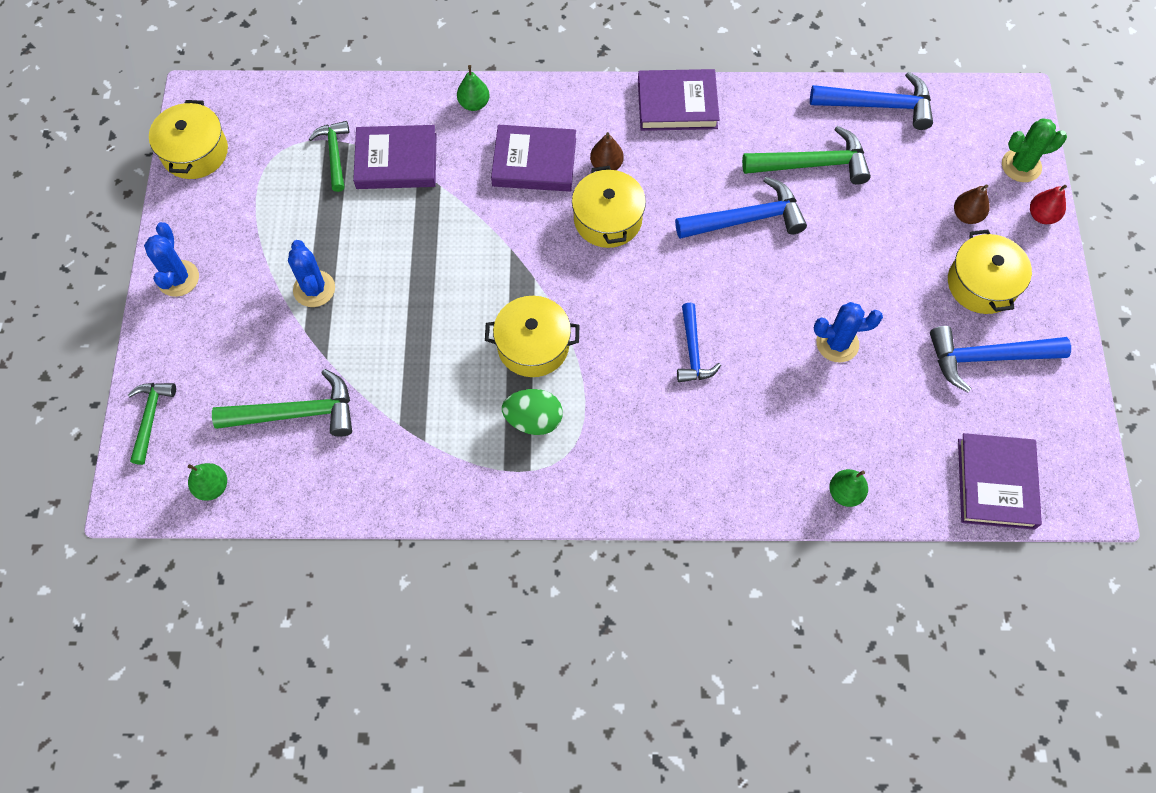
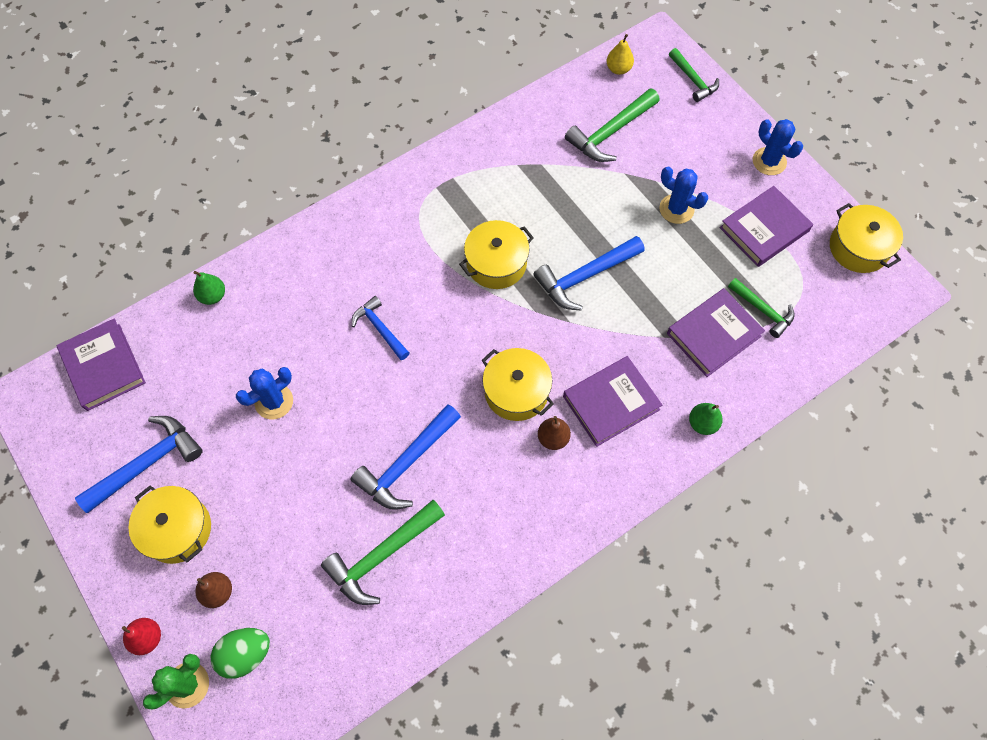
camera: 145 degrees right, 0 degrees up
(212, 487) = (618, 69): green pear -> yellow pear
(533, 420) = (457, 217): green egg -> green egg (245, 654)
(677, 104) = (538, 539): purple book -> purple book (764, 229)
(878, 105) = (356, 665): blue hammer -> blue hammer (585, 276)

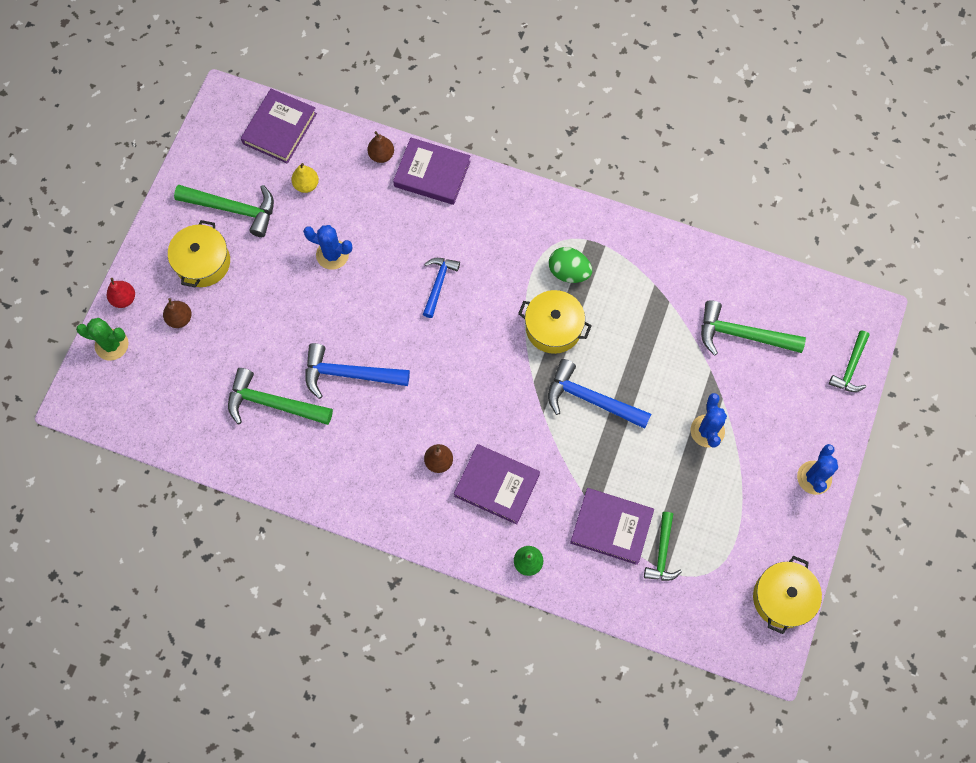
camera: 55 degrees right, 5 degrees up
(147, 463) = (233, 209): blue hammer -> green hammer
(213, 296) = (381, 155): green pear -> brown pear
(245, 654) = (152, 365): green egg -> green egg (569, 272)
(516, 391) = (457, 412): yellow pot -> none
(618, 69) = (812, 301): yellow pear -> yellow pear (306, 185)
(764, 229) = (741, 511): purple book -> purple book (432, 174)

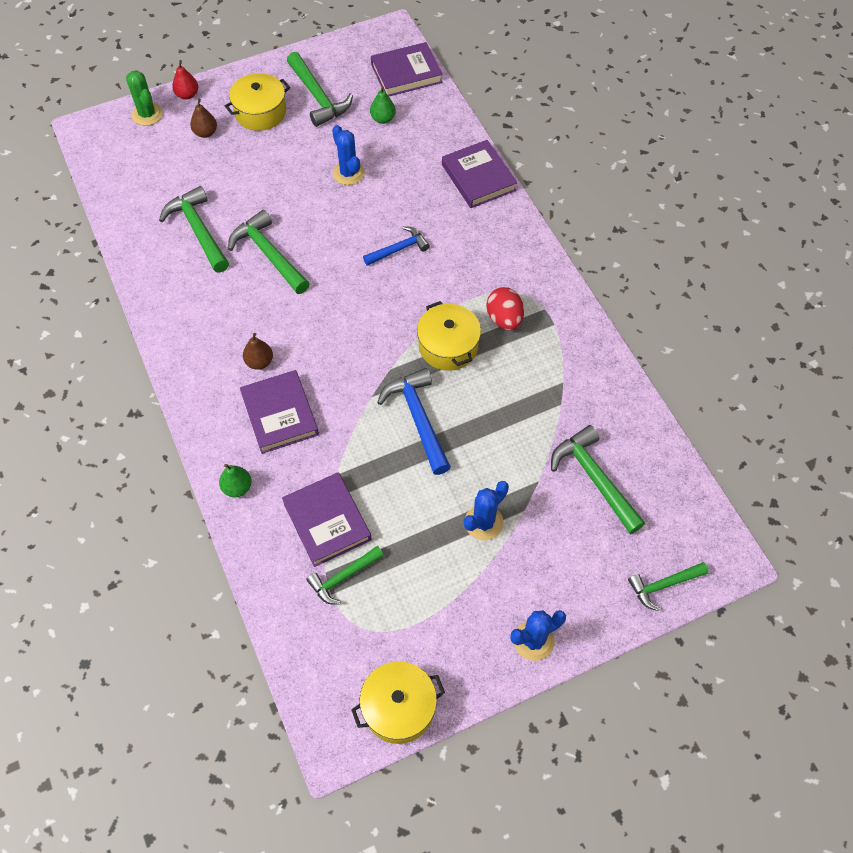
camera: 45 degrees right, 10 degrees down
(306, 185) = (383, 119): yellow pear -> green pear
(349, 374) = (269, 254): blue hammer -> green hammer
(381, 155) = (456, 139): brown pear -> none
(569, 272) = (504, 319): green egg -> red egg

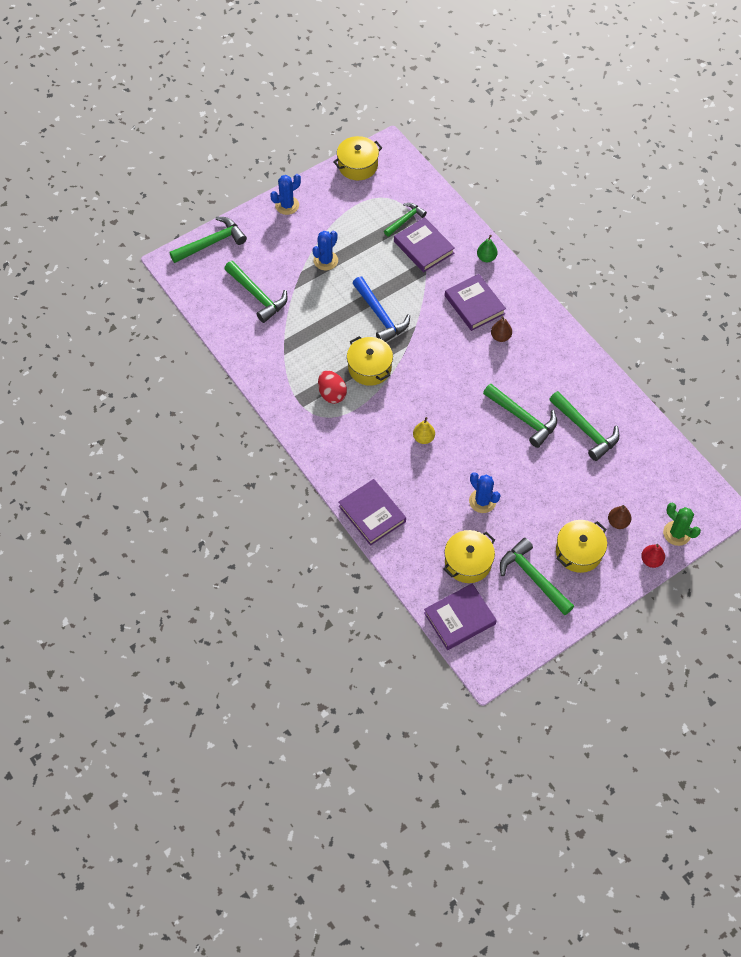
camera: 170 degrees right, 0 degrees up
(383, 119) = (468, 562): green pear -> yellow pot
(398, 249) = (423, 438): blue hammer -> yellow pear
(664, 585) = (211, 243): green hammer -> green hammer, size x1.57

